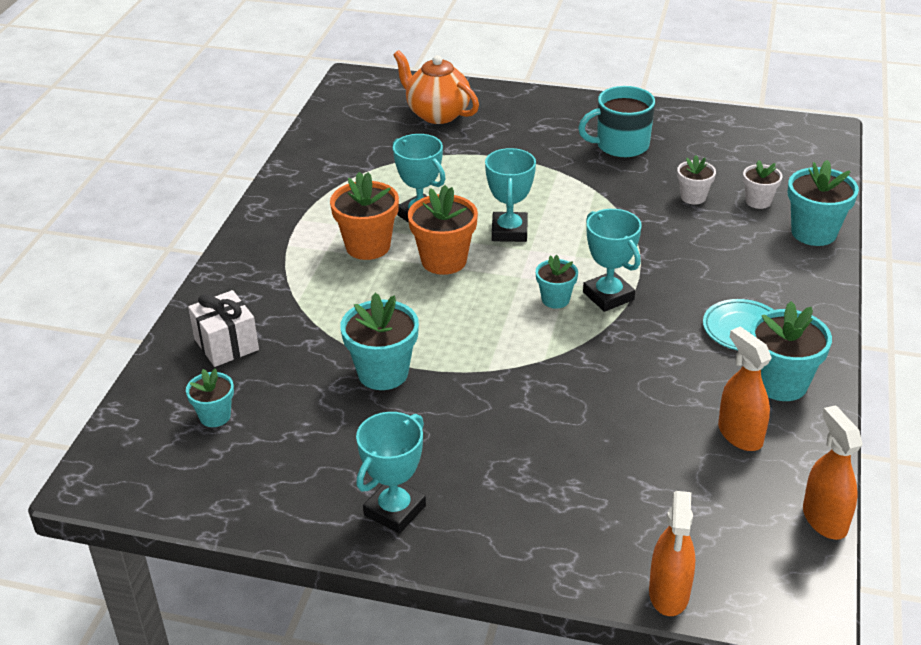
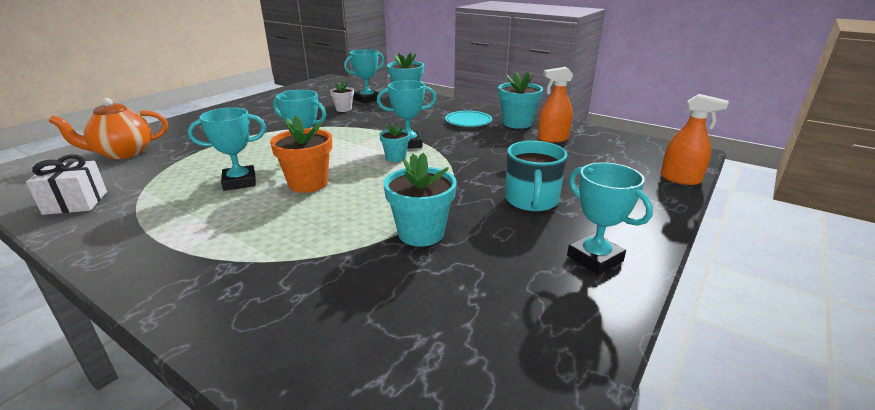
camera: 70 degrees left, 10 degrees down
(215, 416) = (414, 351): turquoise flower pot -> none
(226, 344) = (296, 320): white gift -> white gift (76, 203)
(368, 246) = (245, 210): orange flower pot -> none
(621, 145) = (268, 114): turquoise mug -> turquoise mug (531, 201)
(758, 201) = (367, 99): white flower pot -> turquoise trophy
(824, 519) = (622, 135): orange spray bottle -> none

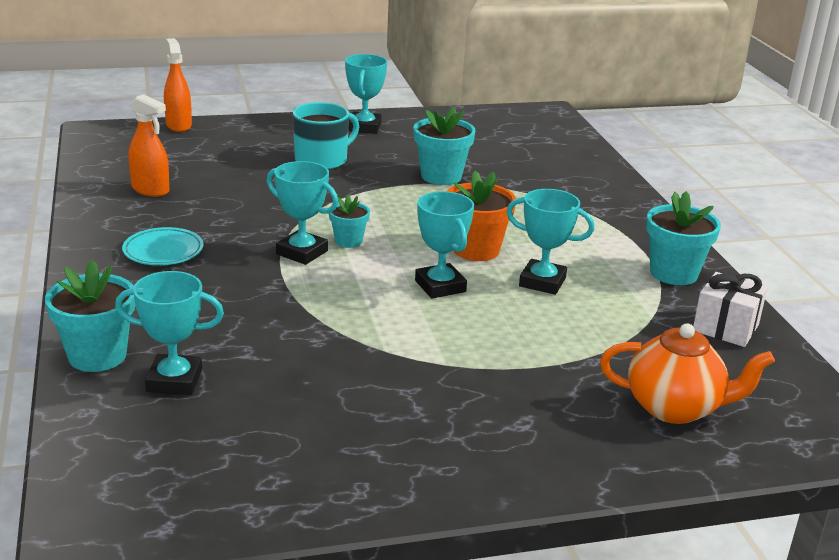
camera: 140 degrees left, 0 degrees up
(344, 109) = (260, 367): white flower pot -> none
(517, 123) = (121, 222): turquoise flower pot -> turquoise flower pot (673, 273)

